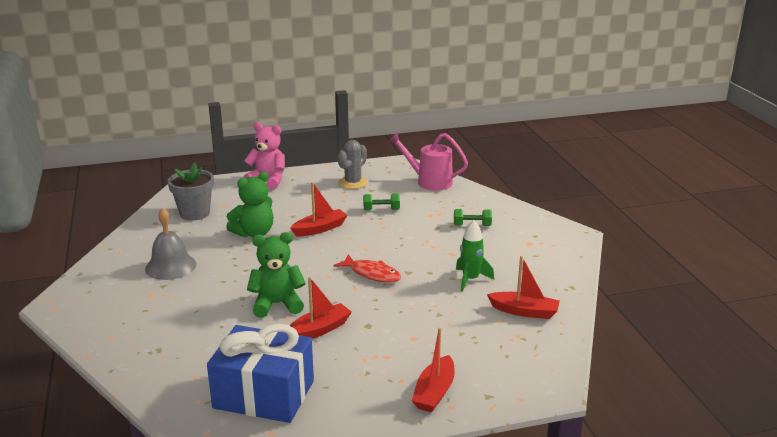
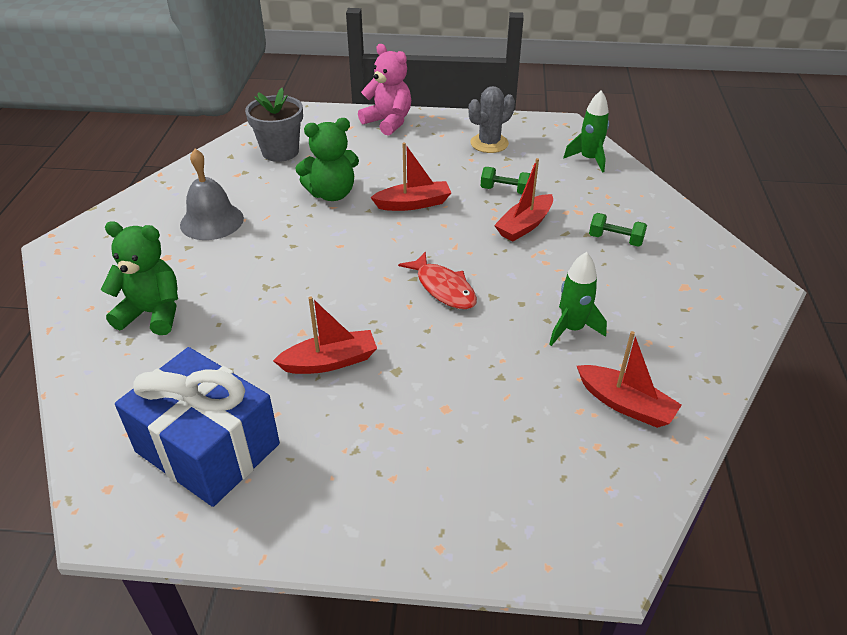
camera: 20 degrees right, 15 degrees up
(277, 304) = (301, 307): green teddy bear -> green teddy bear (152, 313)
(429, 181) = (589, 159): pink watering can -> green rocket
(434, 392) = (428, 514): red boat -> red boat (524, 225)

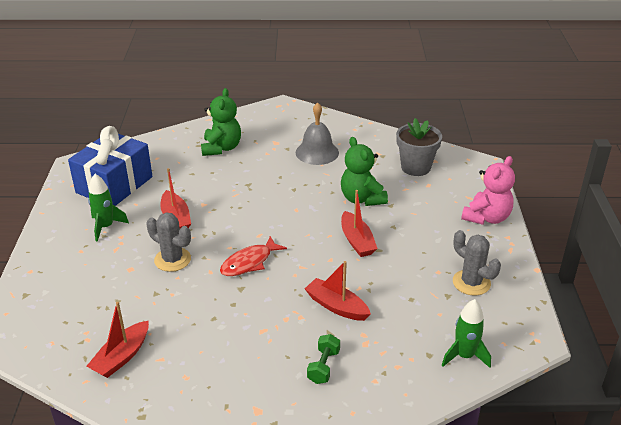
camera: 85 degrees right, 5 degrees down
(429, 362) = (172, 259): none -> grey cactus
(505, 190) = (389, 294): green dumbbell -> none
(572, 329) = (203, 331): green rocket -> green rocket (106, 227)

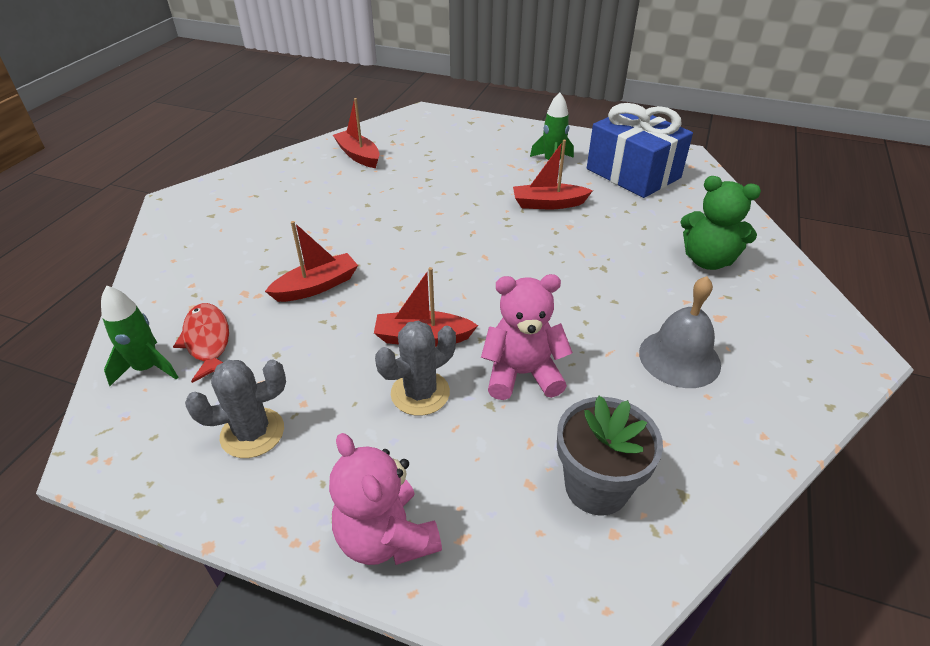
camera: 110 degrees right, 5 degrees up
(172, 259) = (473, 193): grey cactus -> grey cactus (420, 393)
(249, 262) = (437, 240): red fish -> red fish (207, 341)
(323, 366) = (243, 256): green dumbbell -> none
(362, 199) = (522, 374): green teddy bear -> pink teddy bear

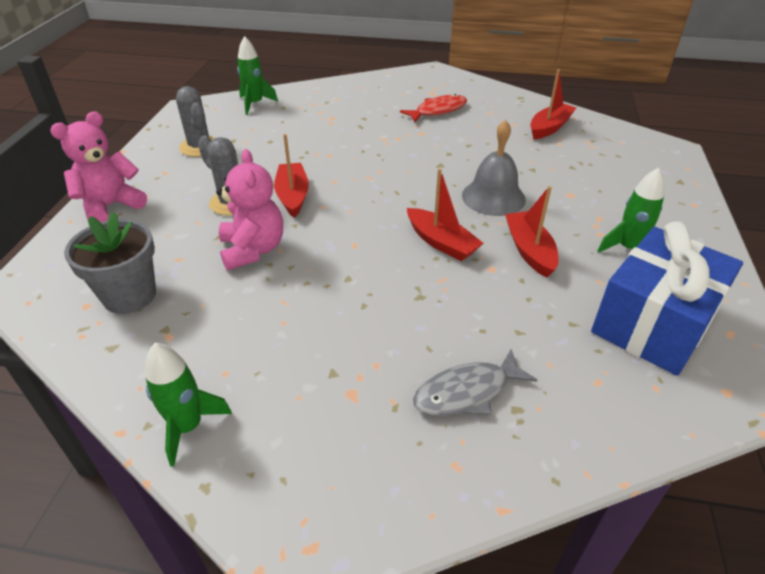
camera: 80 degrees right, 0 degrees up
(207, 341) = (280, 116): red fish -> red fish (438, 110)
(316, 286) = (345, 142): red boat -> red boat (441, 242)
(679, 358) = (279, 353): grey bell -> grey bell (493, 197)
(707, 260) = (467, 392): green teddy bear -> grey fish
(775, 420) = (188, 427): none -> green rocket

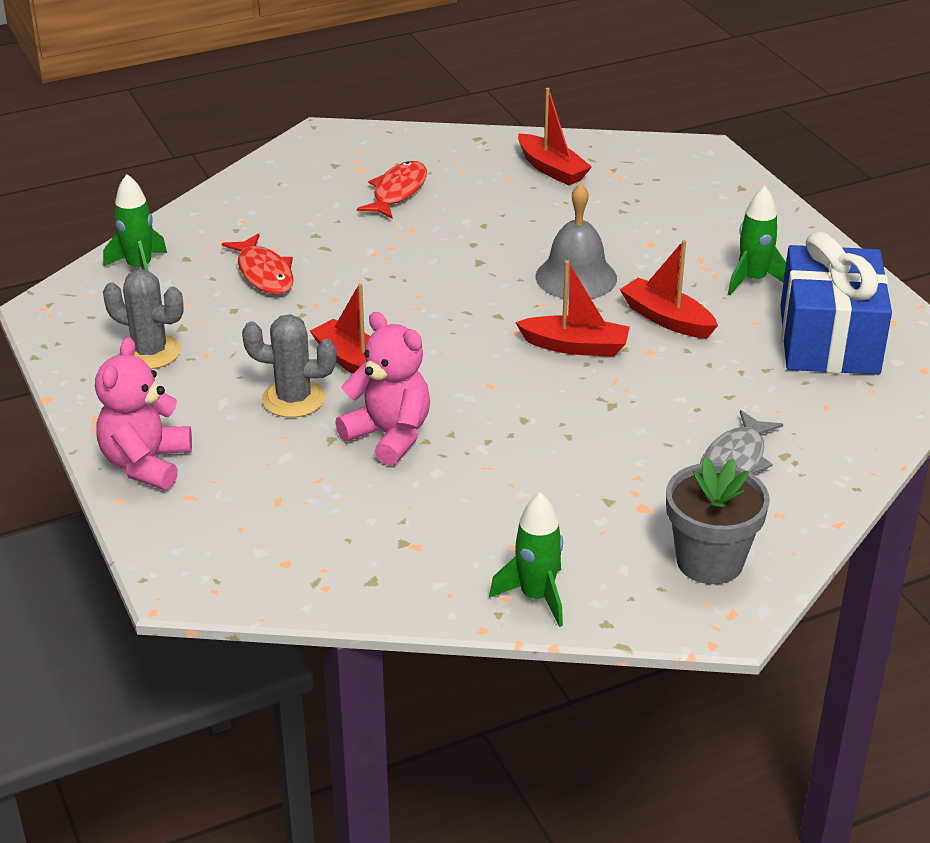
camera: 35 degrees left, 5 degrees down
(129, 295) = (319, 534): grey flower pot -> grey flower pot (709, 561)
(310, 128) = (264, 273): none -> red fish
(549, 127) = (552, 169): red boat -> red boat turned 135 degrees clockwise

